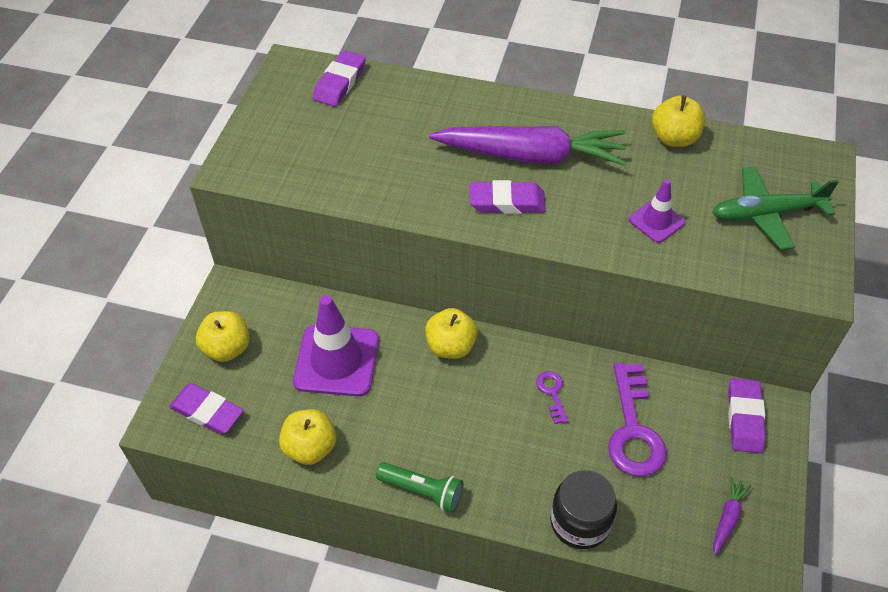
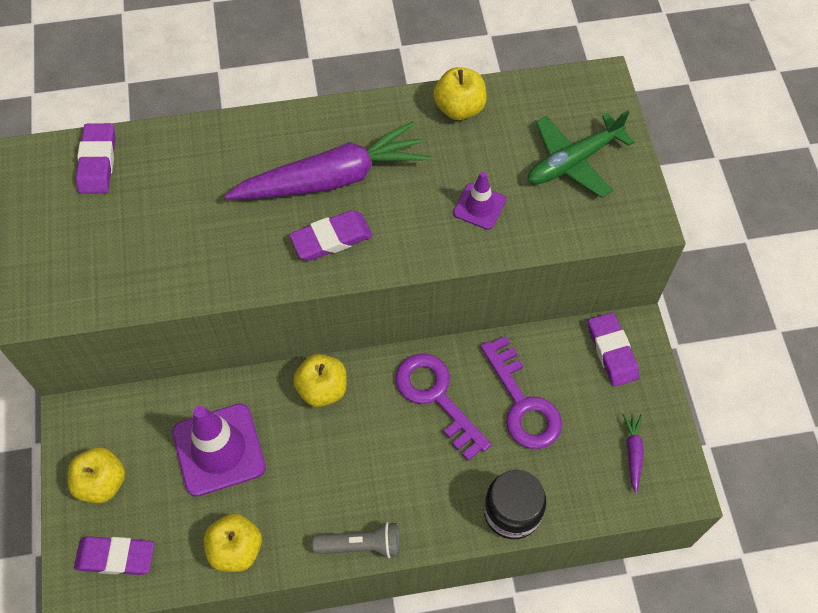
camera: 25 degrees left, 10 degrees up
(422, 491) = (361, 545): green flashlight -> grey flashlight
(552, 393) = (436, 397): purple key -> purple key, size x2.07

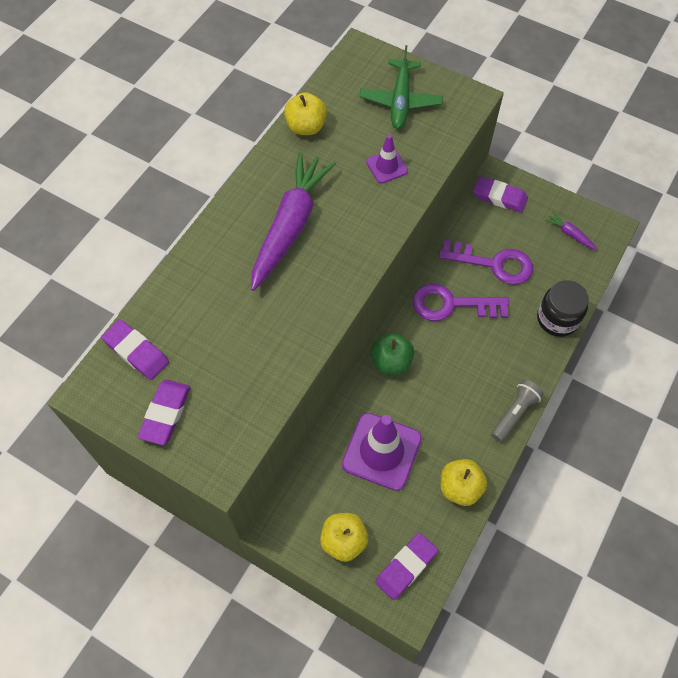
camera: 50 degrees left, 0 degrees up
(322, 389) = (391, 362): yellow apple -> green apple
(331, 239) = (335, 257): purple eraser -> purple eraser (165, 414)

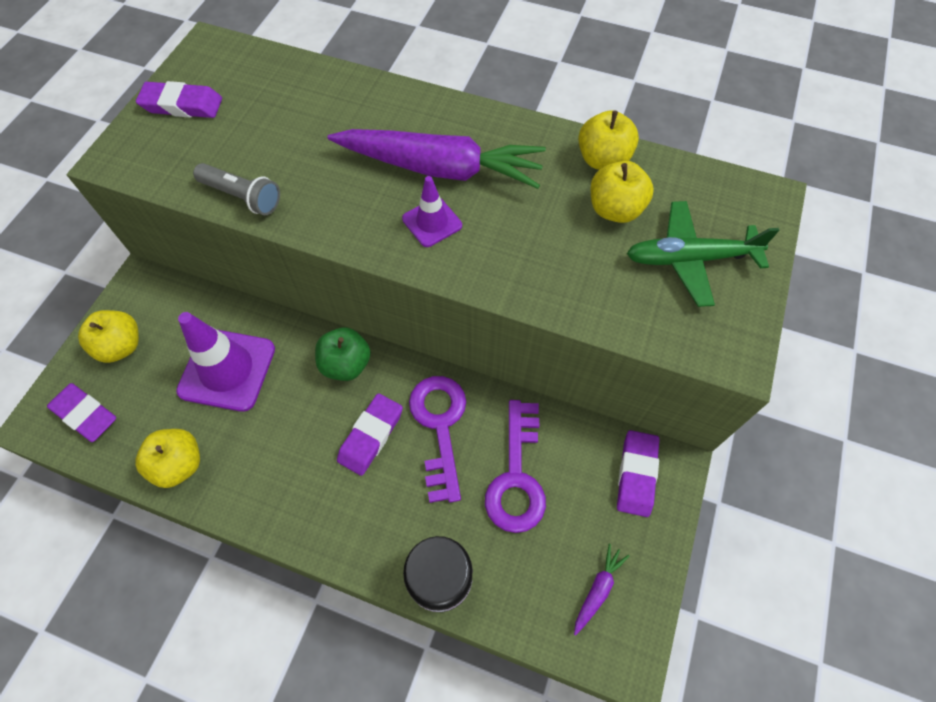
camera: 80 degrees right, 0 degrees up
(136, 352) = (255, 69): purple eraser -> purple eraser (371, 436)
(352, 130) = (615, 209): none -> yellow apple
(386, 166) = (563, 257): purple traffic cone -> purple traffic cone (432, 222)
(514, 413) = (283, 525): grey flashlight -> grey flashlight (242, 197)

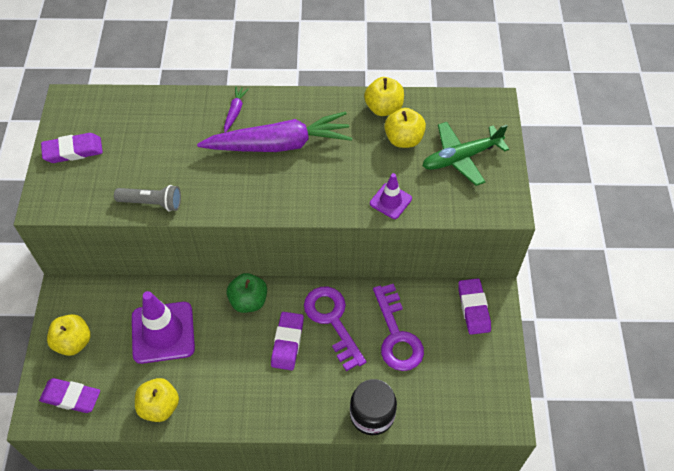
camera: 20 degrees left, 5 degrees down
(432, 222) = (289, 182): purple traffic cone -> purple traffic cone (390, 201)
(598, 589) = (474, 386): purple carrot -> purple carrot (235, 111)

